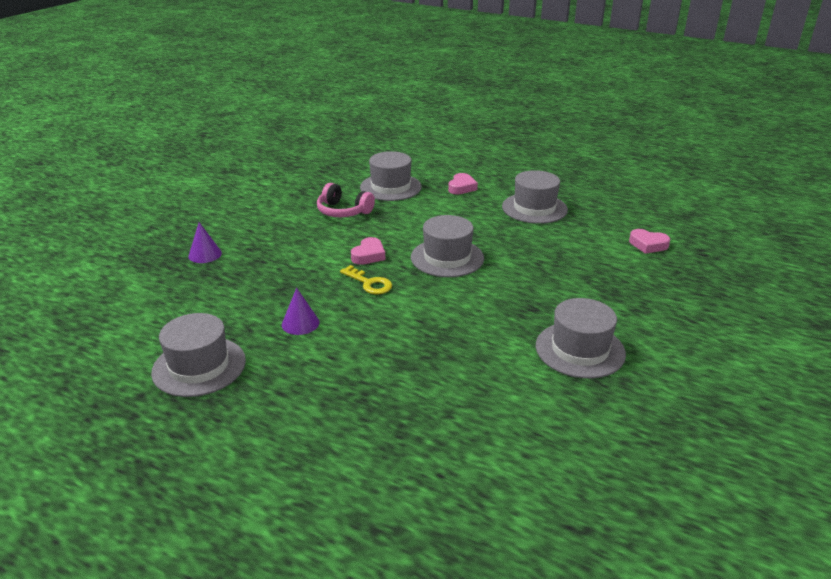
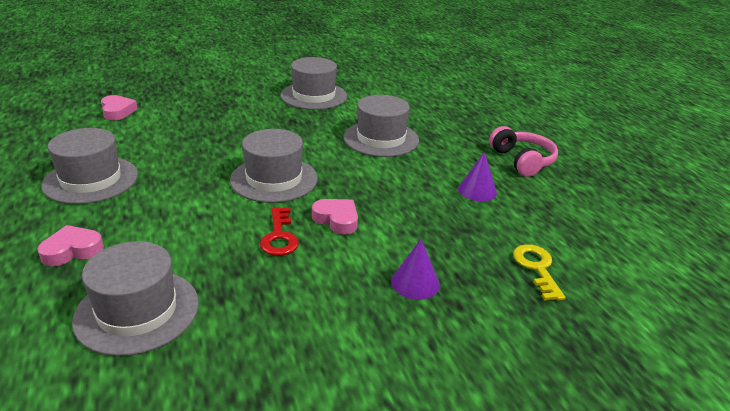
camera: 140 degrees left, 0 degrees up
(199, 366) = (588, 198): grey hat -> grey hat (381, 139)
(205, 254) = (527, 330): purple cone -> purple cone (415, 283)
(343, 211) = (270, 301): pink headphones -> pink headphones (522, 161)
(368, 255) = (337, 219): pink heart -> pink heart turned 60 degrees clockwise
(369, 283) = (377, 193): yellow key -> yellow key (537, 268)
(384, 233) = (279, 236): none -> red key

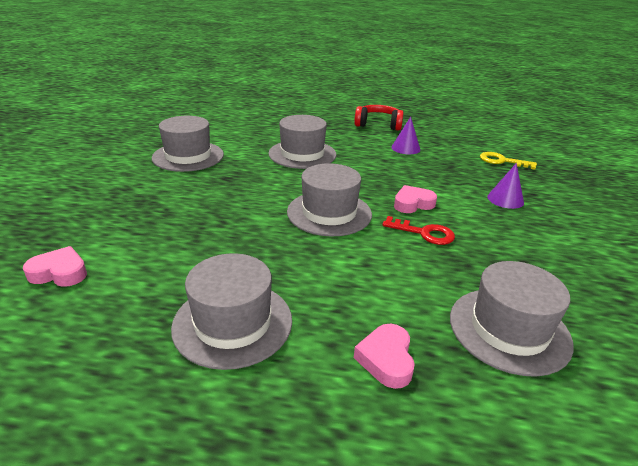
camera: 60 degrees left, 0 degrees up
(522, 161) = (378, 125): pink headphones -> red headphones

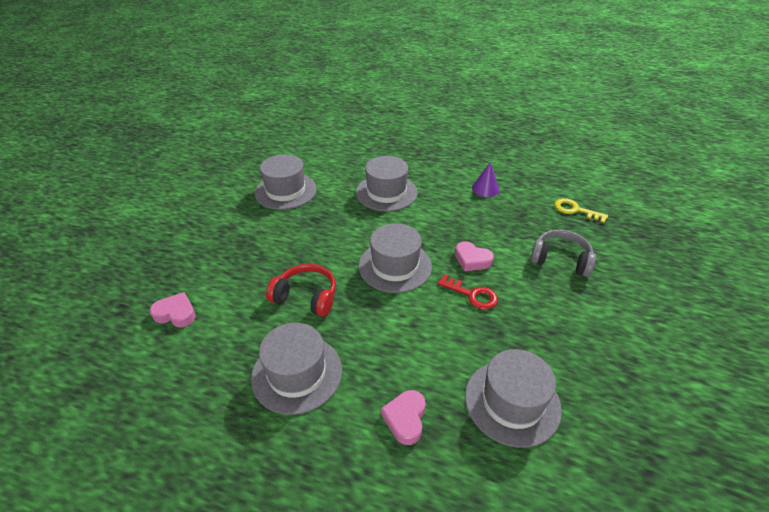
camera: 10 degrees right, 10 degrees up
(378, 125) = (467, 155): red headphones -> red headphones (306, 297)
(413, 204) = (472, 260): pink heart -> pink heart turned 135 degrees counterclockwise
(505, 199) = (560, 260): purple cone -> grey headphones

